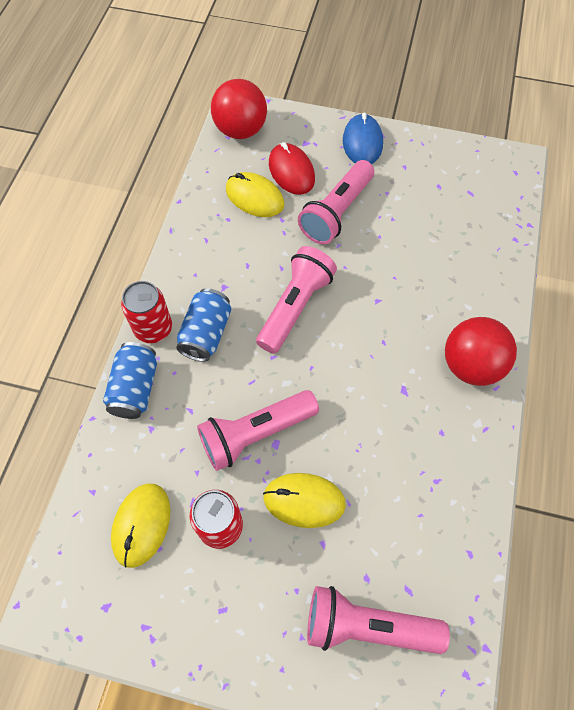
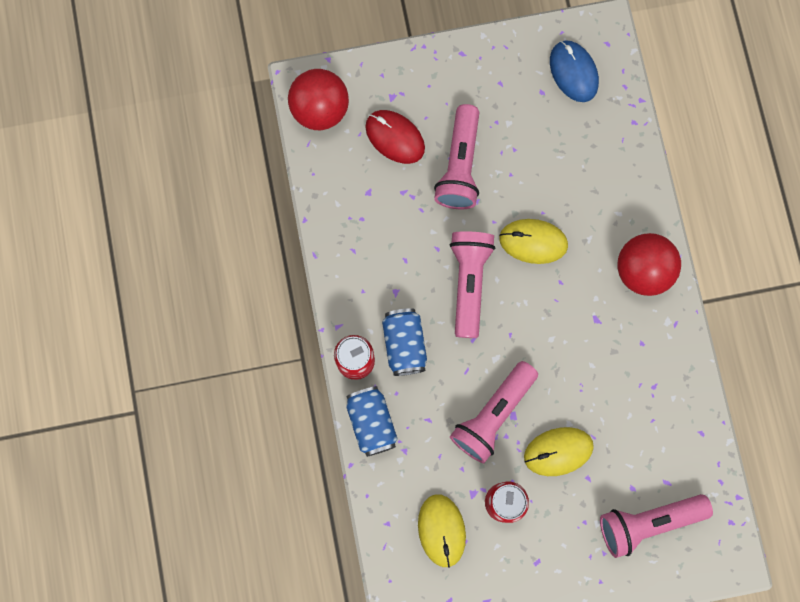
camera: 25 degrees left, 15 degrees up
(254, 197) = (374, 183): yellow mouse -> yellow mouse (533, 242)
(362, 142) = (447, 72): blue mouse -> blue mouse (573, 72)

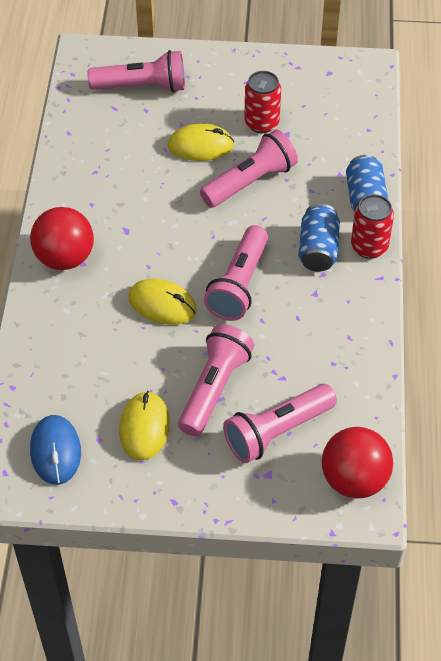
camera: 165 degrees left, 25 degrees down
(395, 137) = (276, 431): red mouse -> pink flashlight
(441, 530) = (322, 116): yellow mouse -> yellow mouse (144, 427)

